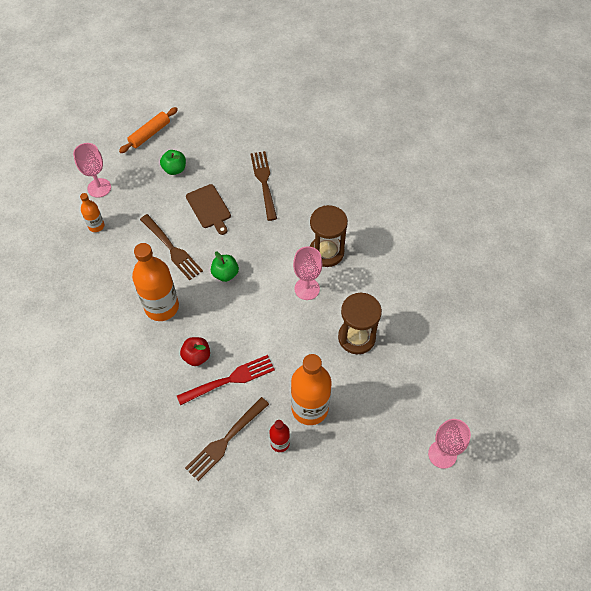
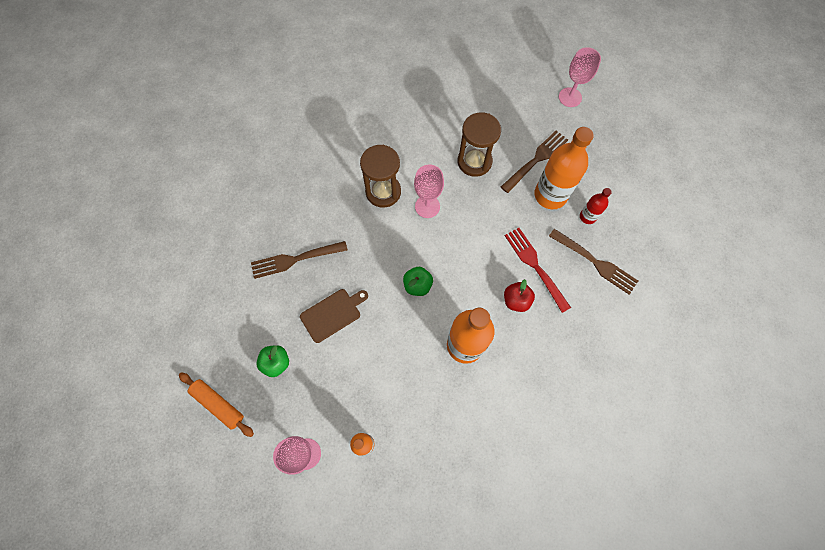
camera: 95 degrees left, 10 degrees up
(171, 248) = (390, 347): brown fork -> brown fork (536, 160)

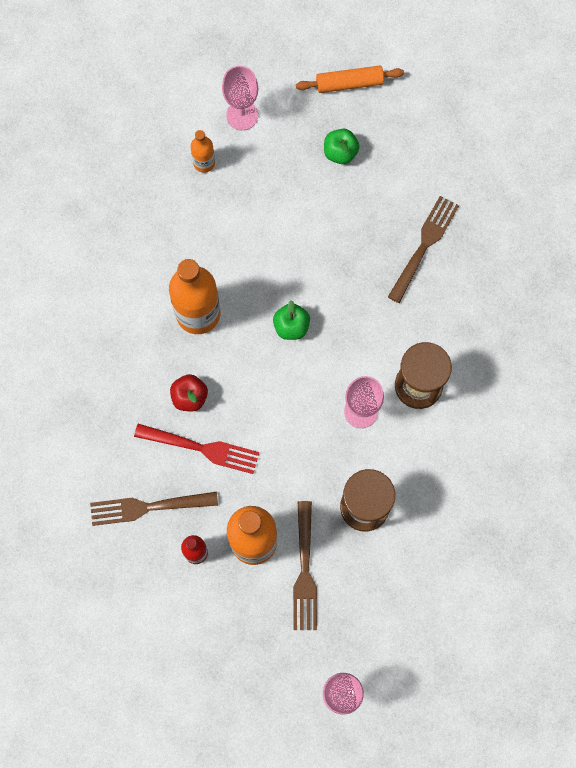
camera: 135 degrees right, 5 degrees up
(332, 314) = (338, 232): brown cutting board -> none

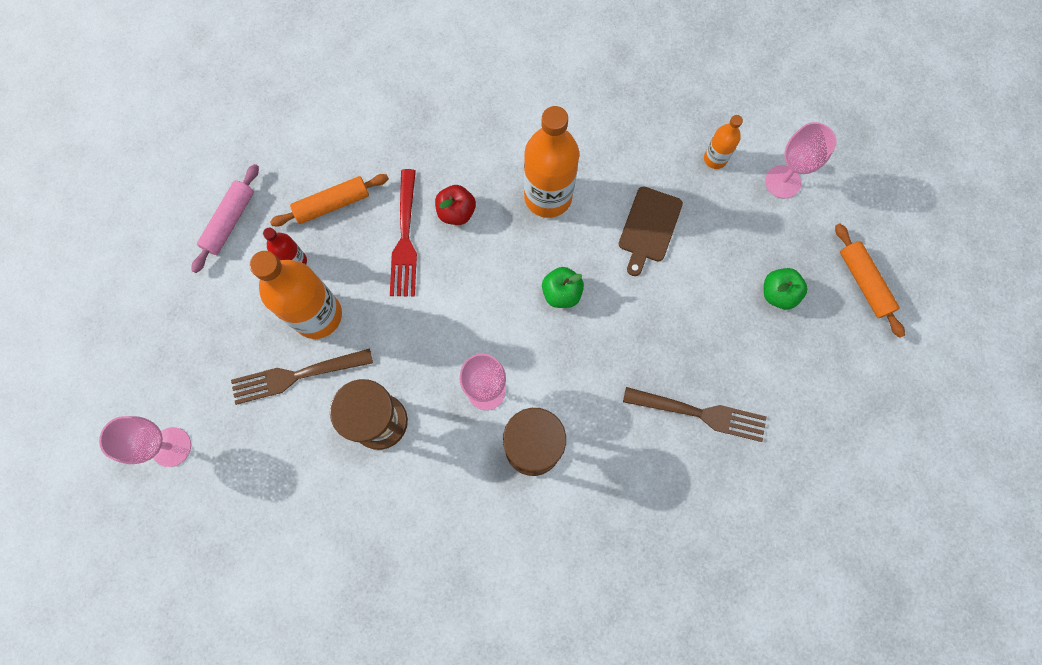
camera: 75 degrees right, 0 degrees up
(138, 606) = (230, 221): none -> pink rolling pin
(149, 507) = (332, 204): brown fork -> orange rolling pin
(252, 237) = (649, 227): none -> brown cutting board

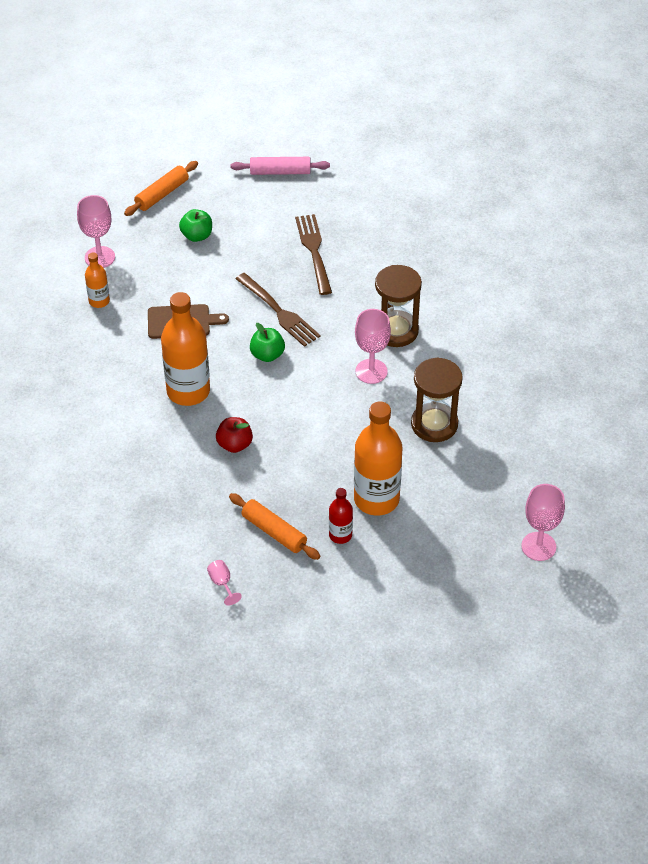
camera: 115 degrees left, 25 degrees down
(230, 221) = (331, 599): pink rolling pin -> pink rolling pin (280, 172)
(297, 375) = (432, 491): brown fork -> brown fork (278, 311)
(301, 137) = (222, 583): none -> pink goblet
(405, 237) = (276, 470): red fork -> none

